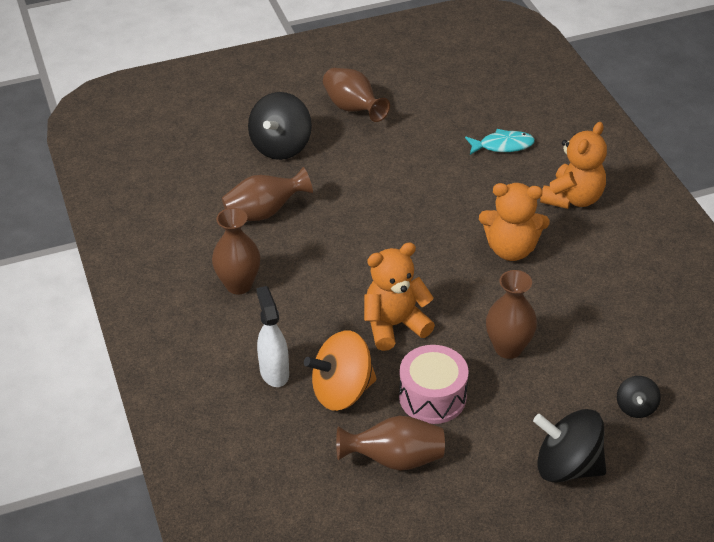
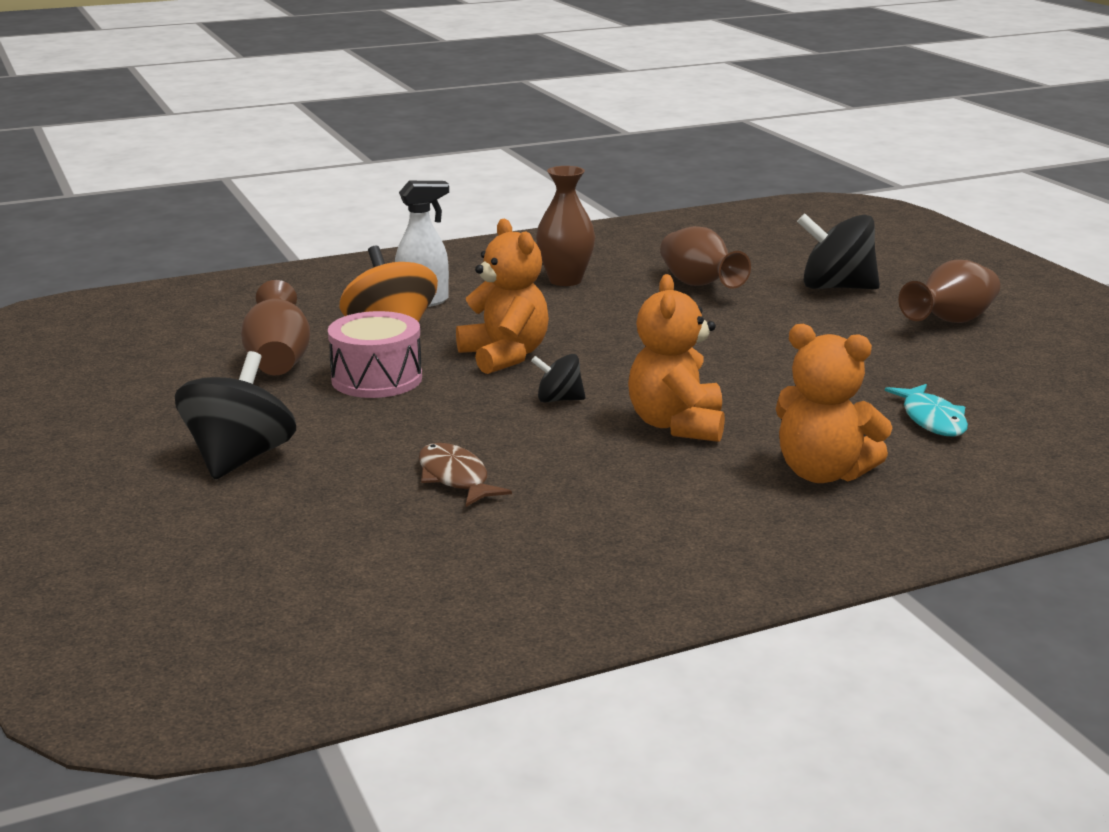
camera: 85 degrees right, 20 degrees down
(508, 348) = (465, 423): brown vase -> none
(589, 353) = (455, 478): none -> brown fish
(636, 407) = (341, 510): black spinning top -> black spinning top (558, 400)

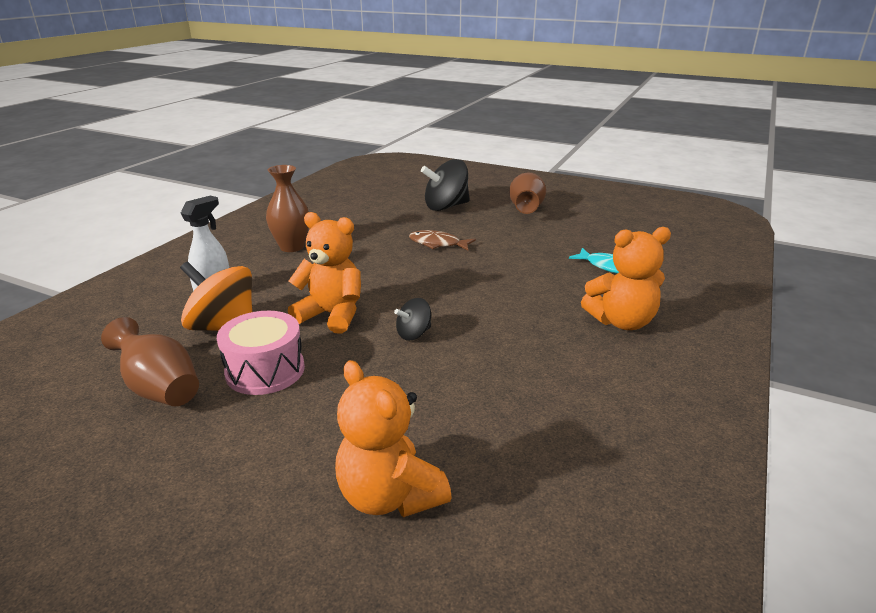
camera: 40 degrees left, 5 degrees up
(240, 458) = (249, 504): black spinning top -> none
(455, 478) = (442, 431): brown fish -> brown fish (437, 244)
(676, 425) = (506, 323): orange teddy bear -> orange teddy bear (389, 496)
(699, 285) = (375, 226): brown vase -> none

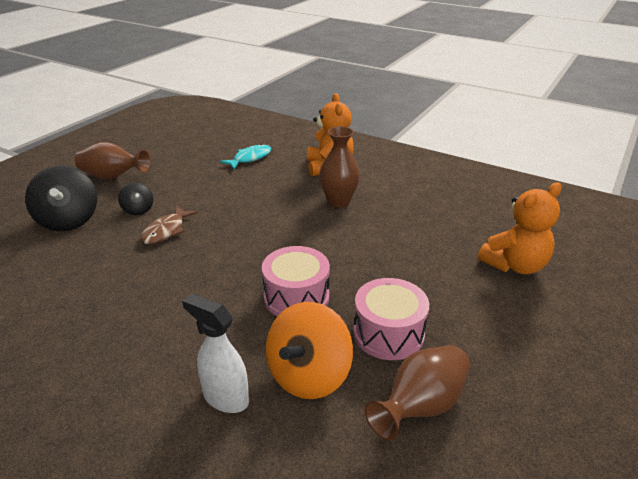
camera: 85 degrees left, 5 degrees up
(292, 247) = (115, 339): brown vase -> brown vase (338, 201)
(332, 315) = (296, 297): orange teddy bear -> pink drum
(414, 334) = (335, 251): black spinning top -> black spinning top (138, 210)

